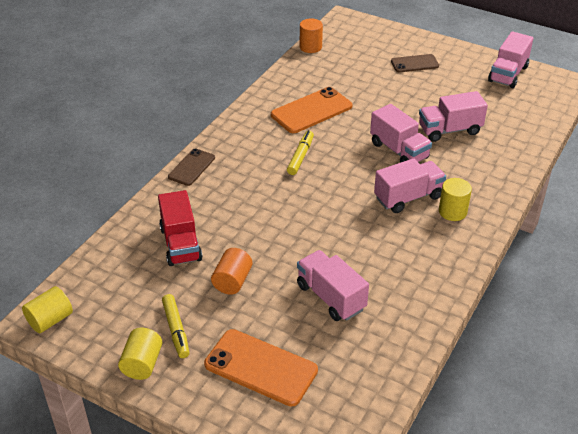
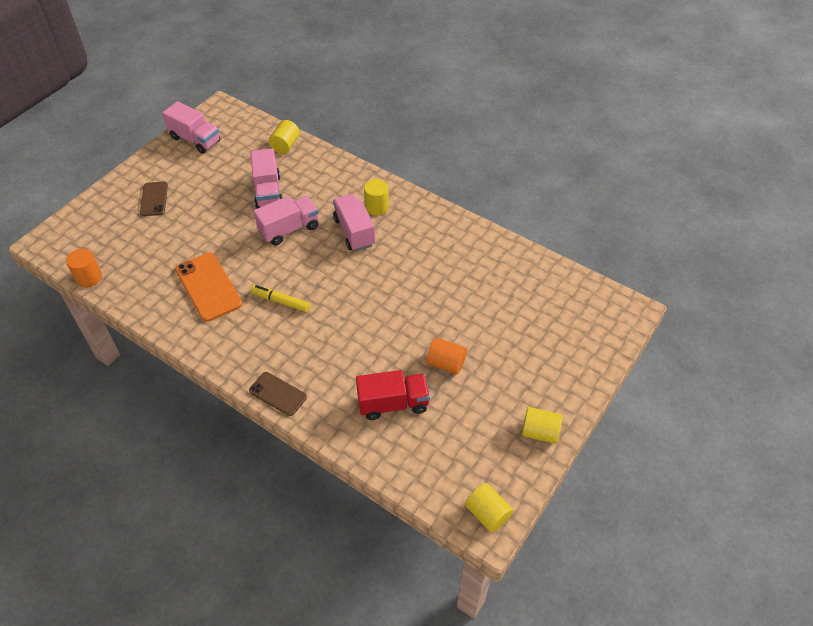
camera: 85 degrees left, 10 degrees up
(176, 330) = (501, 407): yellow marker -> none
(260, 367) = (542, 347): orange phone -> none
(331, 297) = (468, 296): pink truck -> none
(527, 133) = (285, 145): none -> yellow cylinder

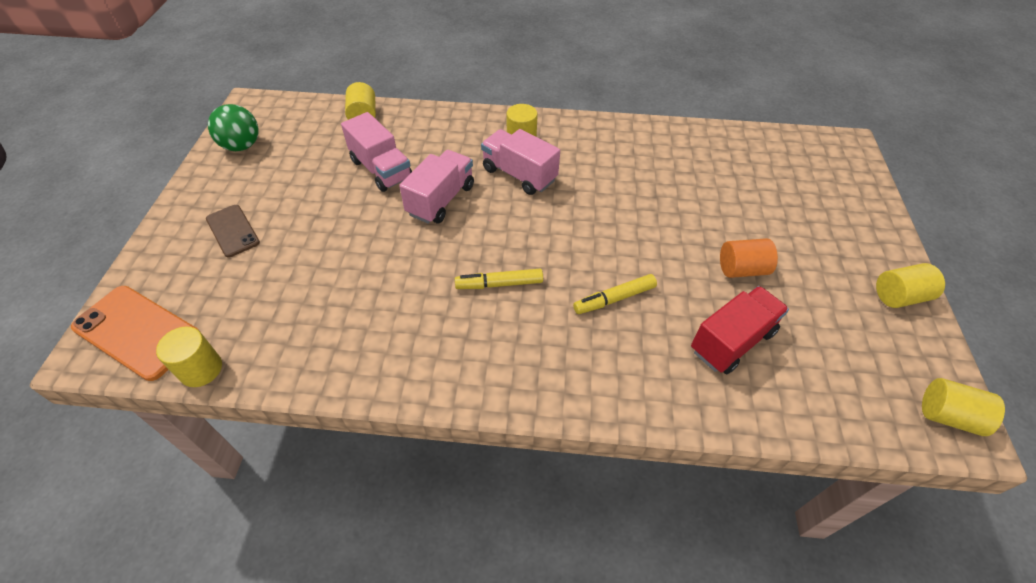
camera: 30 degrees left, 0 degrees up
(89, 277) = (201, 369): orange cylinder -> yellow cylinder
(195, 140) = (242, 146): pink truck -> green ball
(208, 287) = (390, 307): orange phone -> orange phone (137, 332)
(278, 394) = (591, 399): brown phone -> none
(343, 343) = (614, 299): none -> yellow marker

